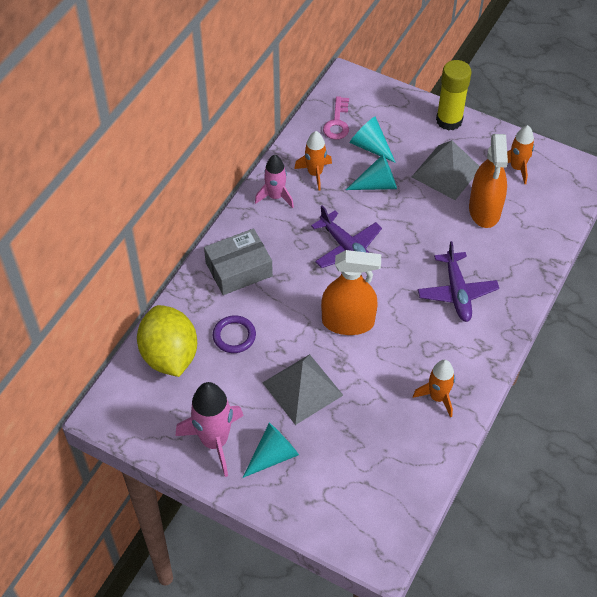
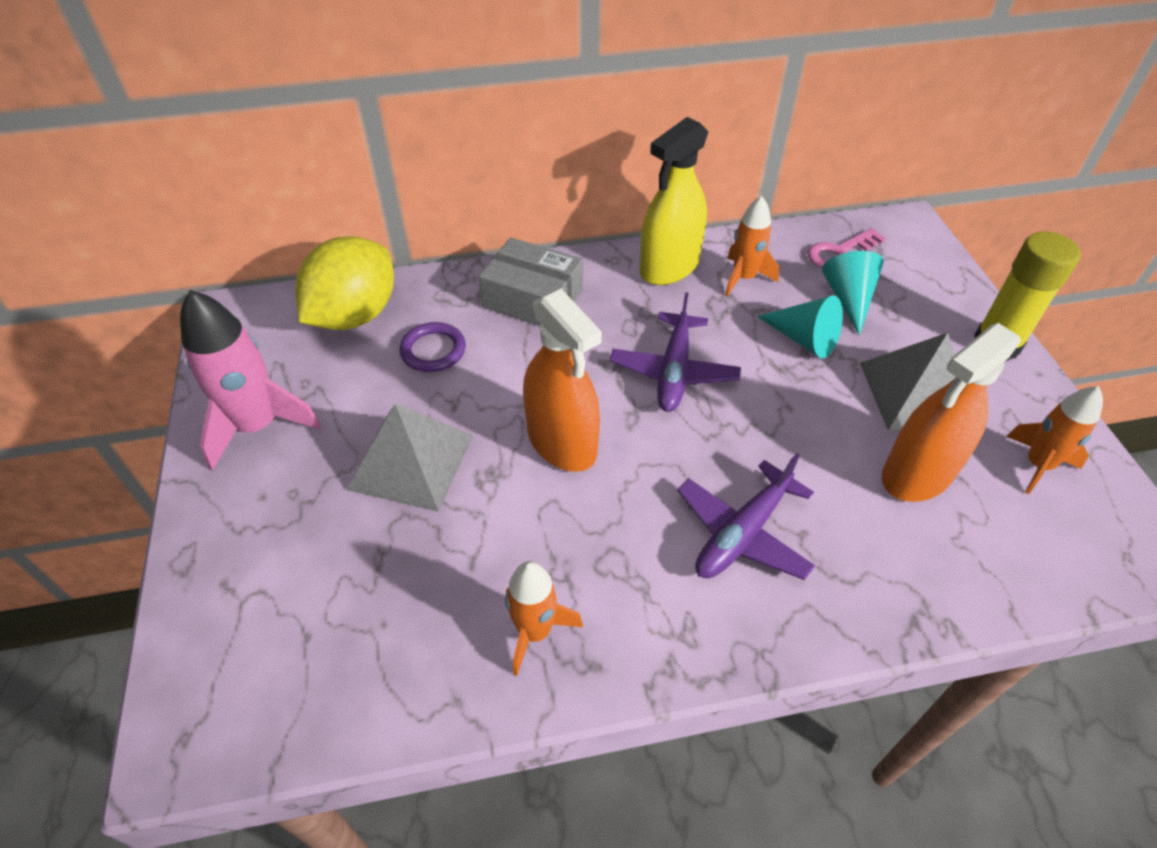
camera: 50 degrees right, 5 degrees down
(273, 455) = (278, 497): turquoise cone -> none
(275, 196) = (669, 267): pink rocket -> yellow spray bottle

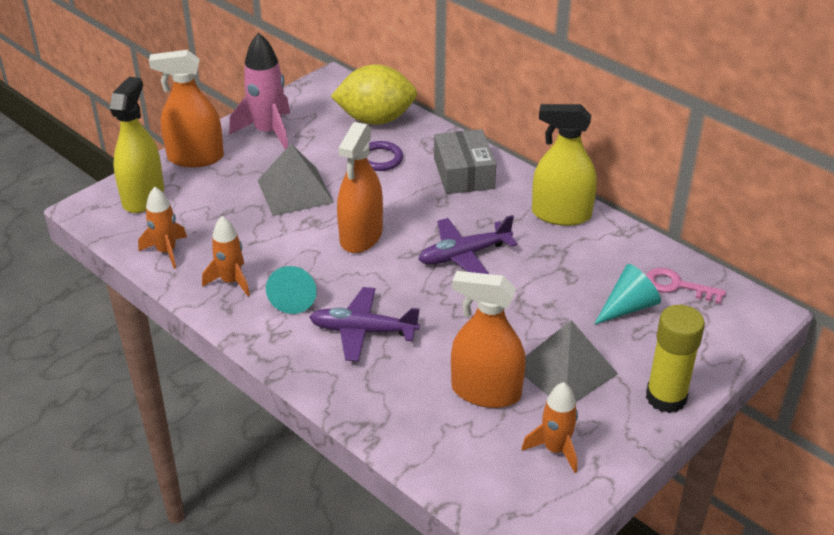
camera: 55 degrees right, 10 degrees down
(218, 535) = (195, 157): none -> orange spray bottle
(236, 652) = (143, 197): none -> yellow spray bottle
(744, 278) = (591, 251): orange rocket -> orange rocket (166, 251)
(804, 339) = (559, 300): turquoise cone -> turquoise cone (294, 297)

